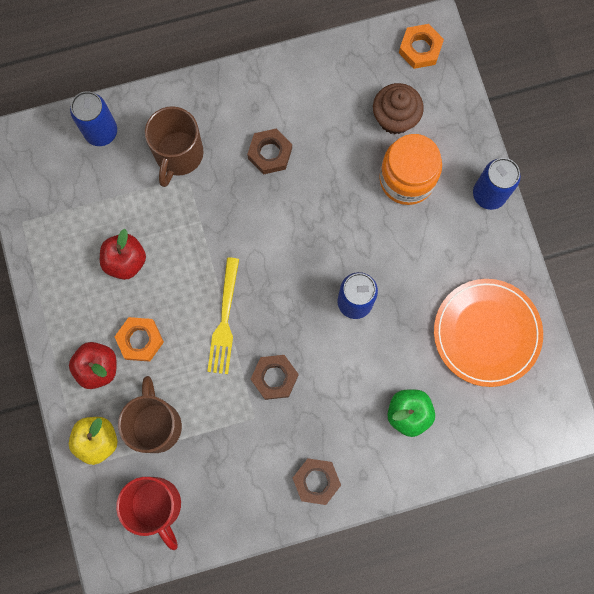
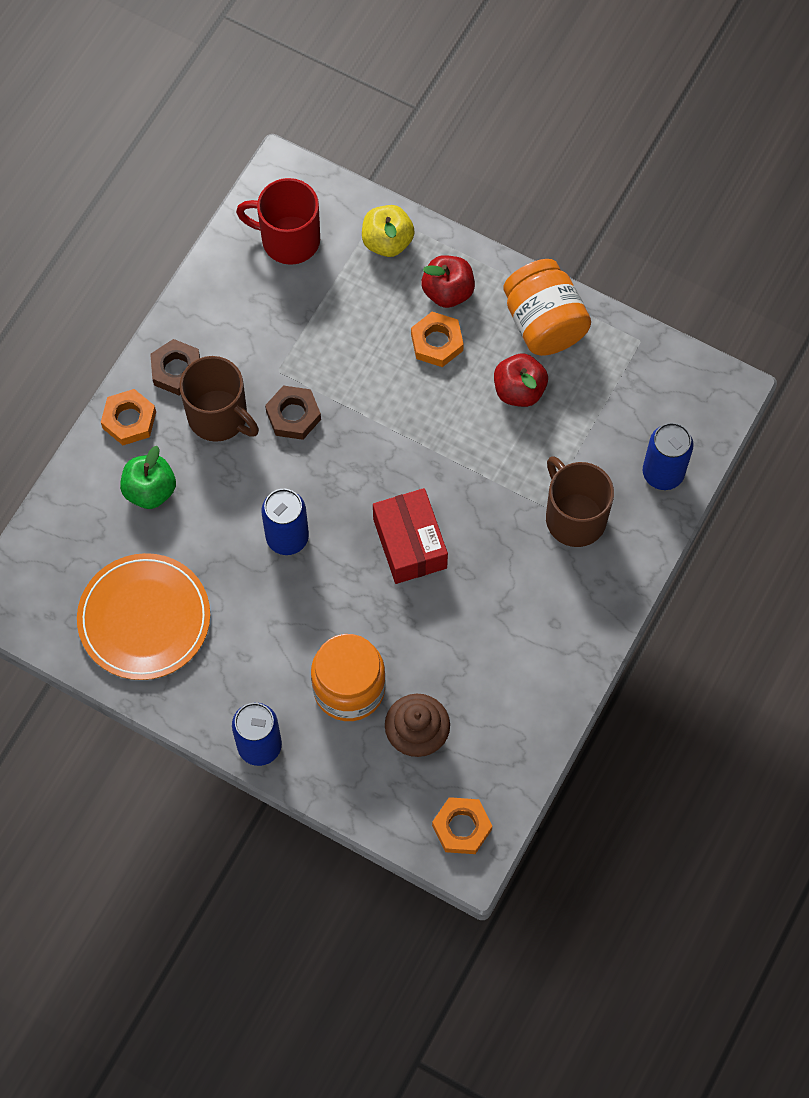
camera: 135 degrees right, 10 degrees down
(64, 289) = (544, 323): none -> orange jar
(156, 425) = (353, 294): brown mug -> brown mug (219, 416)
(224, 321) = (383, 420): yellow fork -> none
(270, 153) = (496, 594): brown nut -> none
(287, 229) = (410, 543): none -> red box
(378, 475) = (129, 420): none -> orange nut

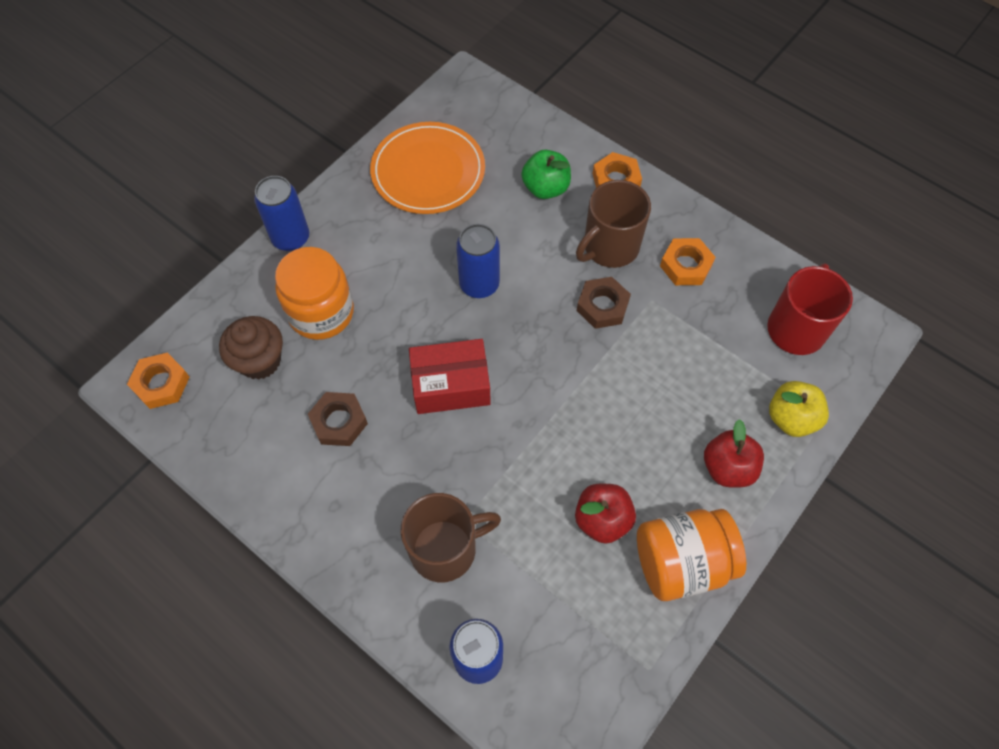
camera: 100 degrees right, 5 degrees down
(177, 370) = (661, 220): brown nut -> brown nut (339, 422)
(437, 342) = (668, 447): orange nut -> orange nut (686, 265)

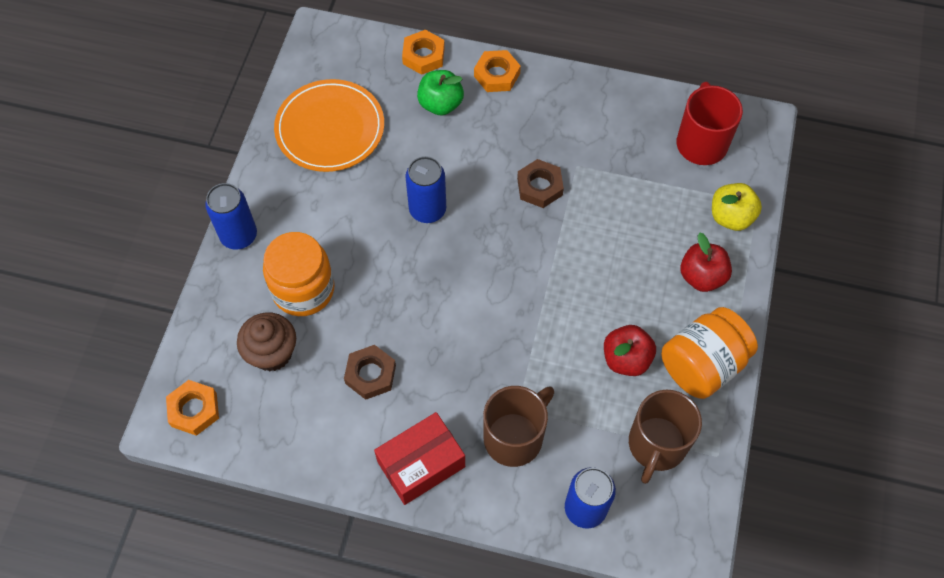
camera: 25 degrees left, 0 degrees up
(451, 385) = (449, 304): red box -> red box (421, 464)
(610, 247) = (520, 134): brown mug -> brown mug (656, 445)
(686, 265) = (590, 125): orange nut -> orange nut (423, 56)

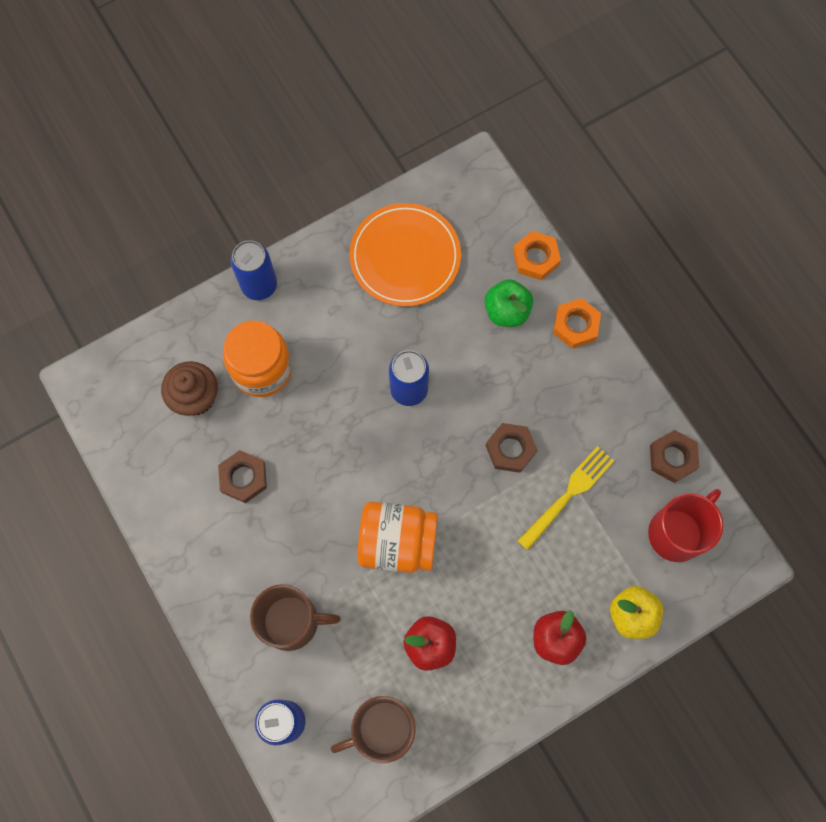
camera: 45 degrees right, 10 degrees up
(194, 410) = (108, 390): orange nut -> none
(421, 464) = (211, 577): red box -> none
(608, 181) = (568, 494): none -> yellow fork
(648, 101) = (672, 458): none -> brown nut
(702, 364) = (480, 705): orange jar -> orange jar (397, 542)

